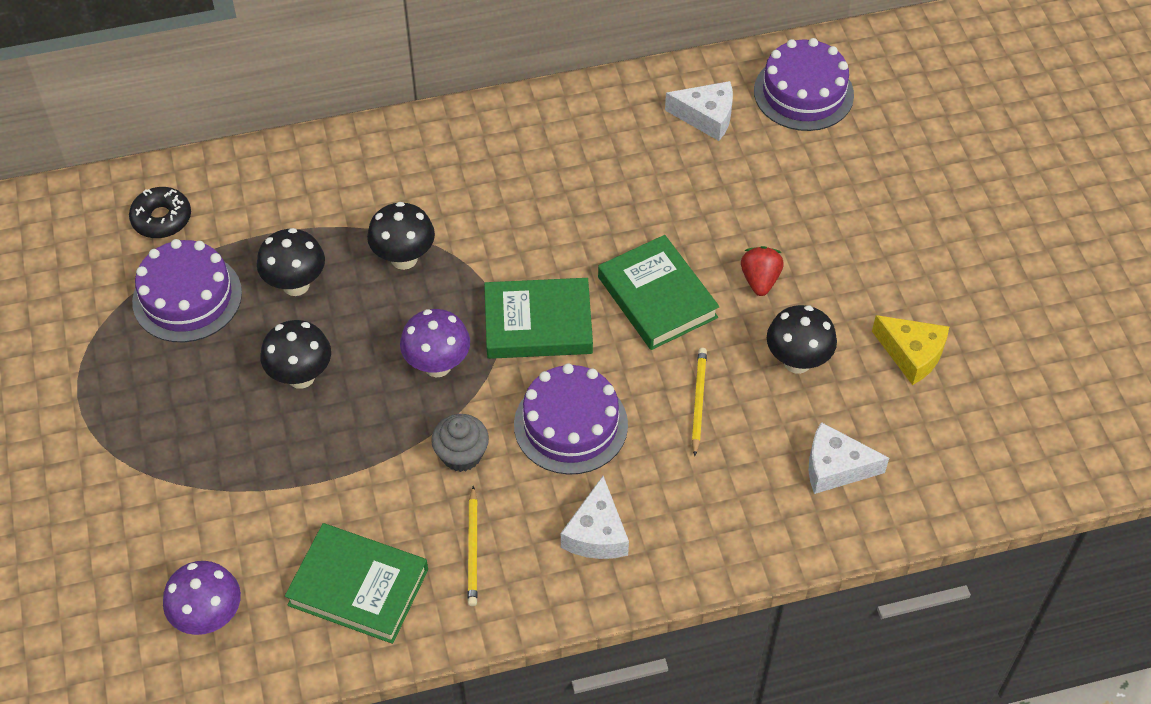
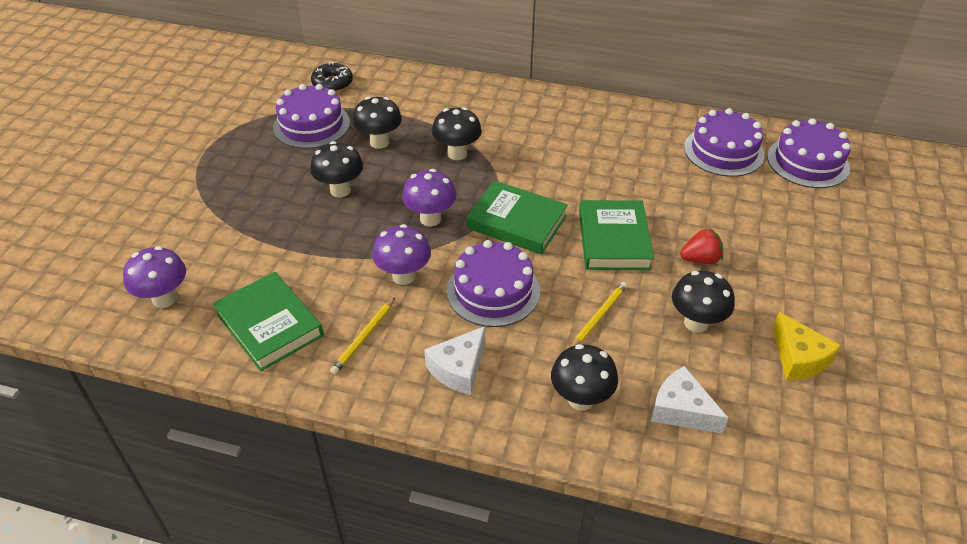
camera: 30 degrees right, 10 degrees down
(461, 454) = (404, 276): grey cupcake -> purple mushroom
(706, 117) = (723, 151): white cheese -> purple cake
(737, 505) = (581, 399): none -> black mushroom
(760, 280) = (700, 259): red strawberry -> red strawberry turned 45 degrees clockwise

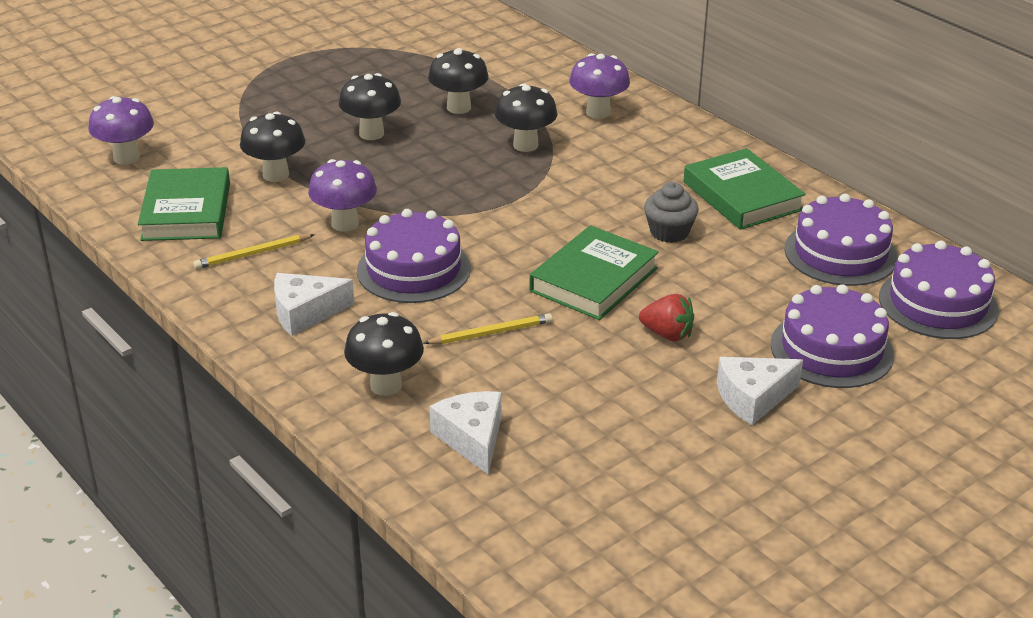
camera: 35 degrees right, 10 degrees down
(311, 125) = (411, 70): purple cake -> purple cake (831, 349)
(332, 83) = (475, 41): black donut -> none
(430, 219) = (428, 189): purple mushroom -> purple mushroom (598, 112)
(517, 222) = (511, 225): green book -> green book (742, 196)
(617, 181) = (669, 232): none -> grey cupcake
(696, 323) = (585, 382): black mushroom -> black mushroom (276, 175)
(795, 281) = (753, 398): none -> white cheese
(798, 358) = (657, 459): yellow cheese -> none

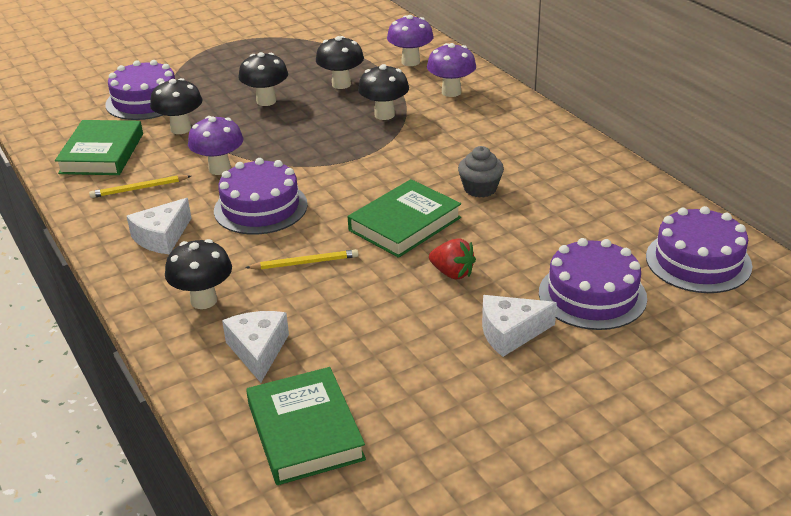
camera: 10 degrees right, 0 degrees up
(126, 158) = (74, 111): purple mushroom -> purple mushroom (410, 62)
(305, 312) = (162, 237): white cheese -> white cheese turned 45 degrees counterclockwise
(742, 196) = (550, 162): green book -> green book (305, 431)
(840, 253) = (622, 214): purple cake -> purple cake (145, 101)

